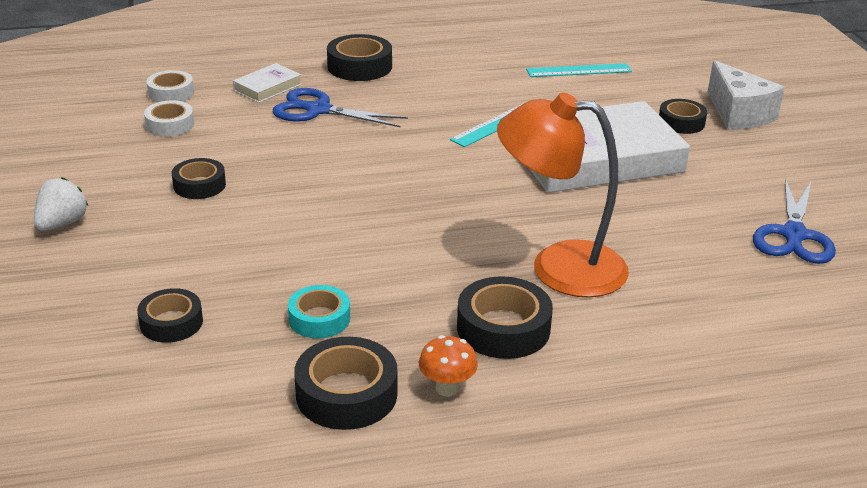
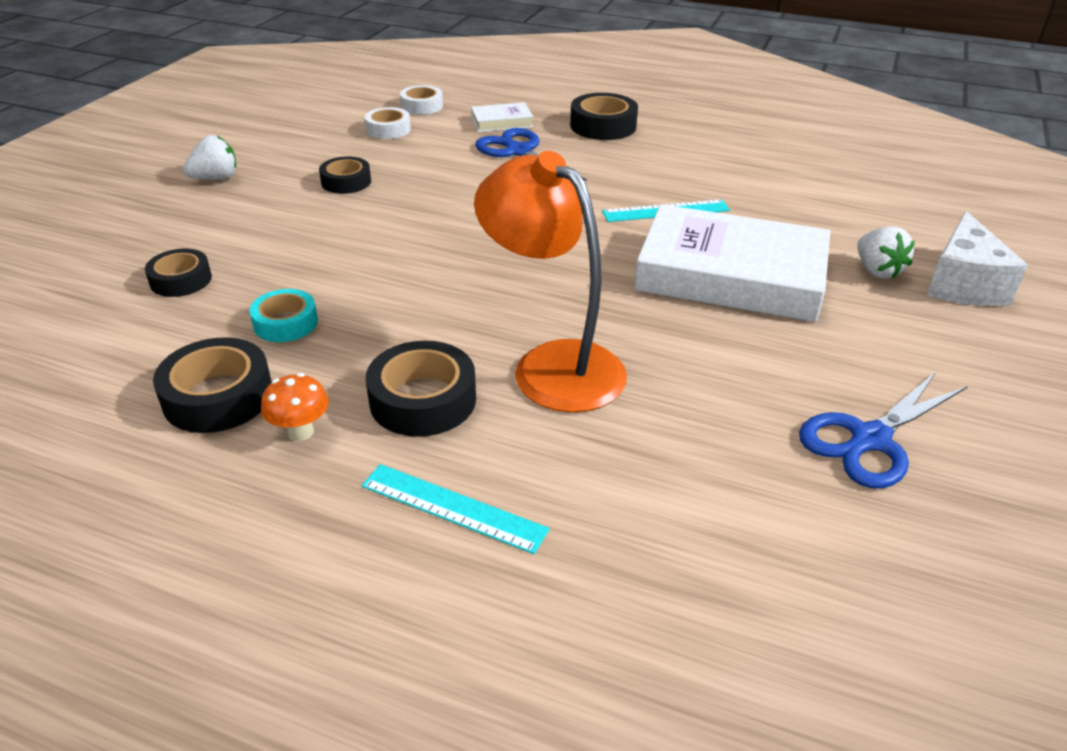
camera: 35 degrees right, 5 degrees up
(579, 70) = (820, 186): turquoise ruler -> turquoise ruler (453, 508)
(681, 122) = (877, 270): black tape -> white strawberry

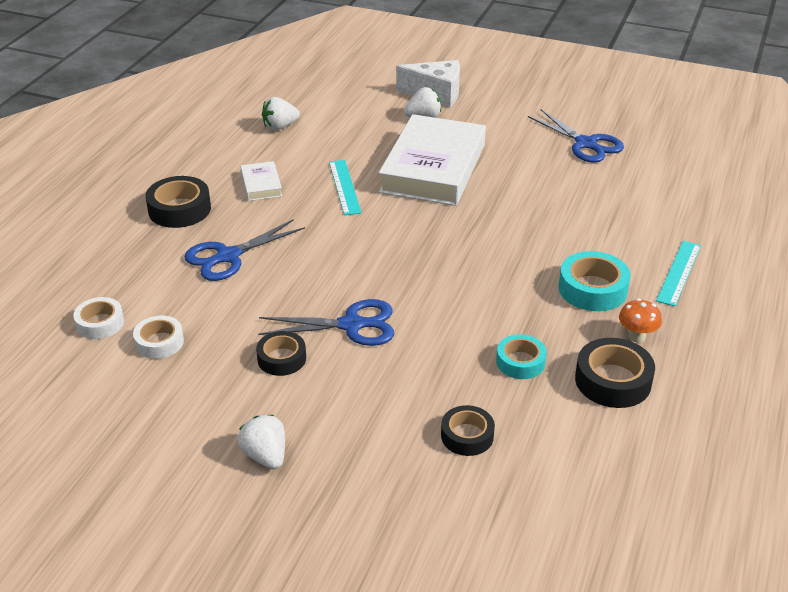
camera: 90 degrees left, 0 degrees up
(388, 216) = (351, 325): none -> blue scissors
(423, 400) = (592, 289): black tape -> turquoise tape
(502, 122) = (157, 268): white book -> white book (261, 185)
(552, 365) = (545, 239): orange lamp -> none
(797, 169) = (280, 126): none -> white strawberry

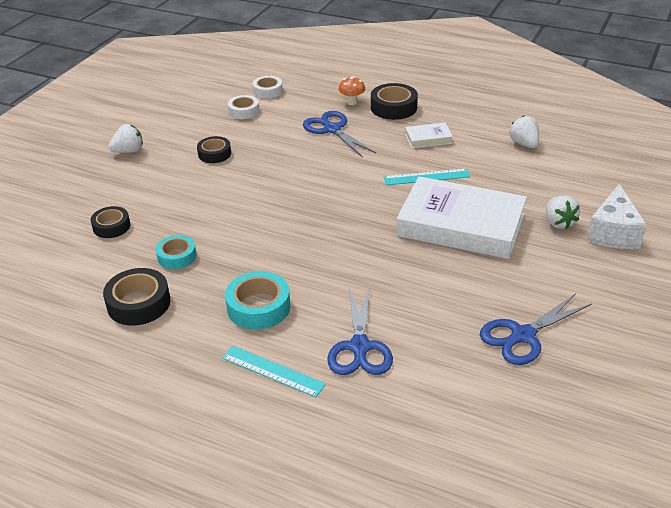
camera: 95 degrees right, 0 degrees up
(351, 325) = (242, 180): blue scissors -> blue scissors (360, 347)
(636, 337) = (187, 325): orange mushroom -> orange mushroom (352, 102)

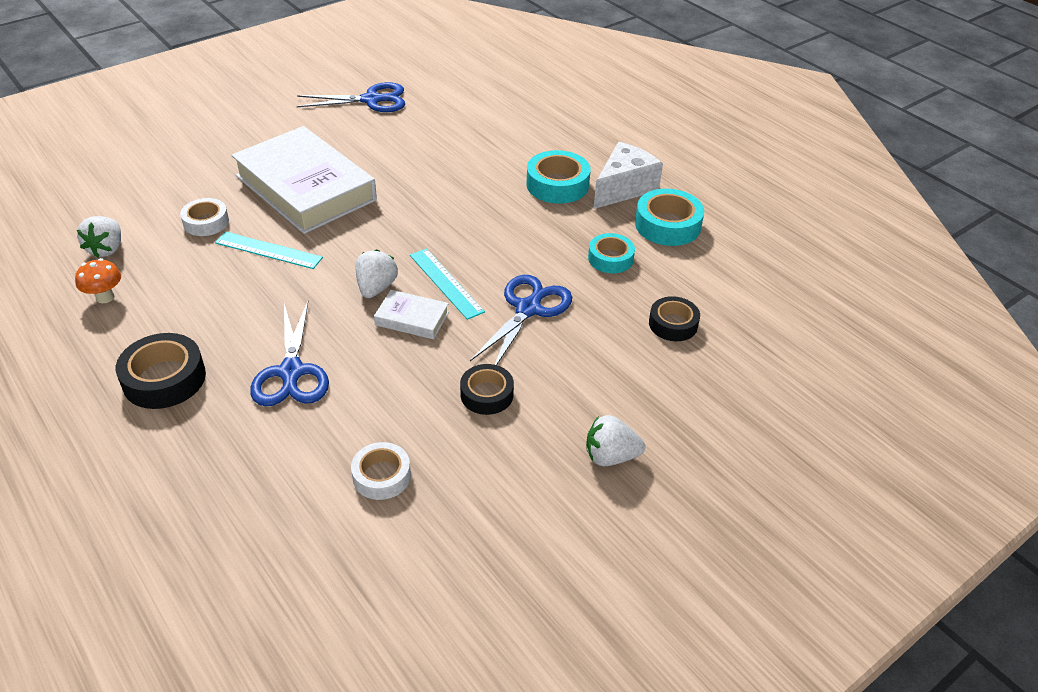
camera: 155 degrees left, 5 degrees up
(138, 303) = (667, 225): black tape -> turquoise tape
(268, 91) = (302, 516): white tape -> white tape (206, 222)
(272, 371) = (576, 139): turquoise ruler -> turquoise ruler (446, 283)
(352, 102) = (205, 419): orange mushroom -> orange mushroom (105, 297)
(360, 347) = (497, 132): blue scissors -> blue scissors (528, 309)
(428, 138) = (195, 302): white book -> white book (412, 319)
(558, 223) = (219, 158): white strawberry -> white strawberry (376, 288)
(613, 233) = (190, 135): white cheese -> white cheese (624, 188)

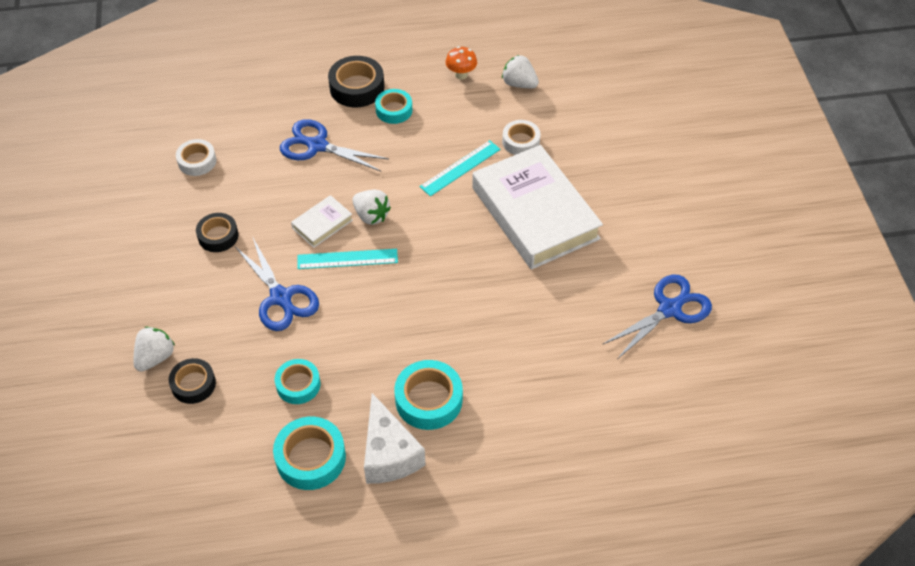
camera: 120 degrees right, 10 degrees up
(195, 330) = (394, 110): none -> turquoise tape
(306, 188) = (534, 213): white book -> white book turned 75 degrees clockwise
(371, 100) = (669, 309): blue scissors -> blue scissors turned 150 degrees counterclockwise
(610, 456) = (115, 277): white strawberry -> white strawberry (155, 357)

